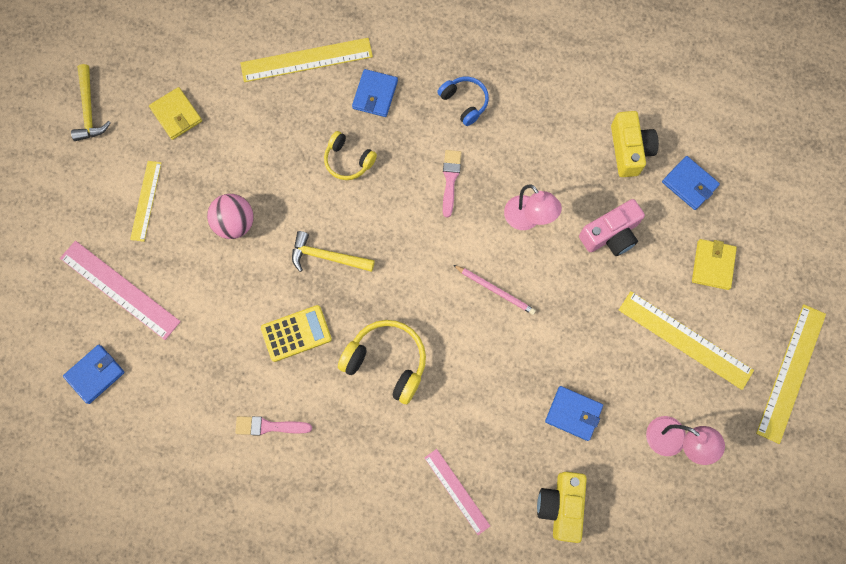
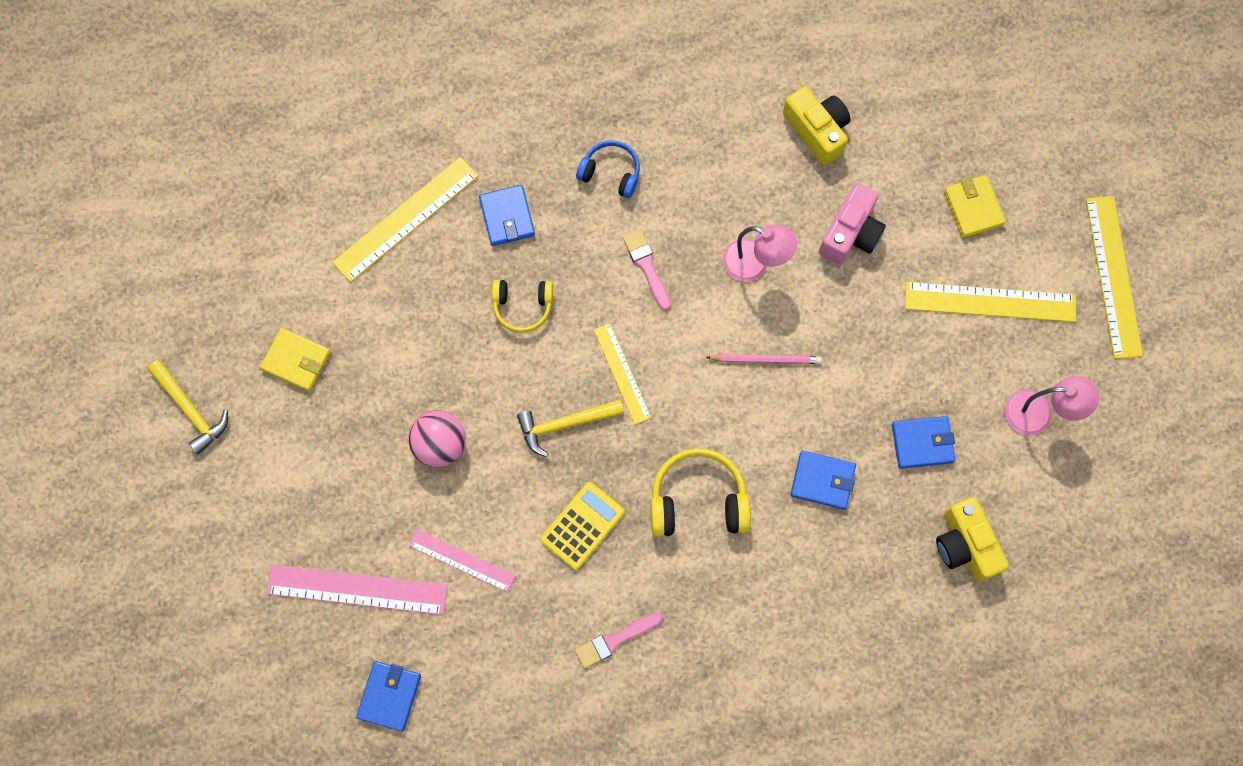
camera: 30 degrees left, 0 degrees up
(146, 200) = (323, 475): yellow ruler -> yellow ruler (622, 373)
(457, 491) = (852, 592): pink ruler -> pink ruler (462, 560)
(689, 184) = (900, 134): blue wallet -> blue wallet (822, 481)

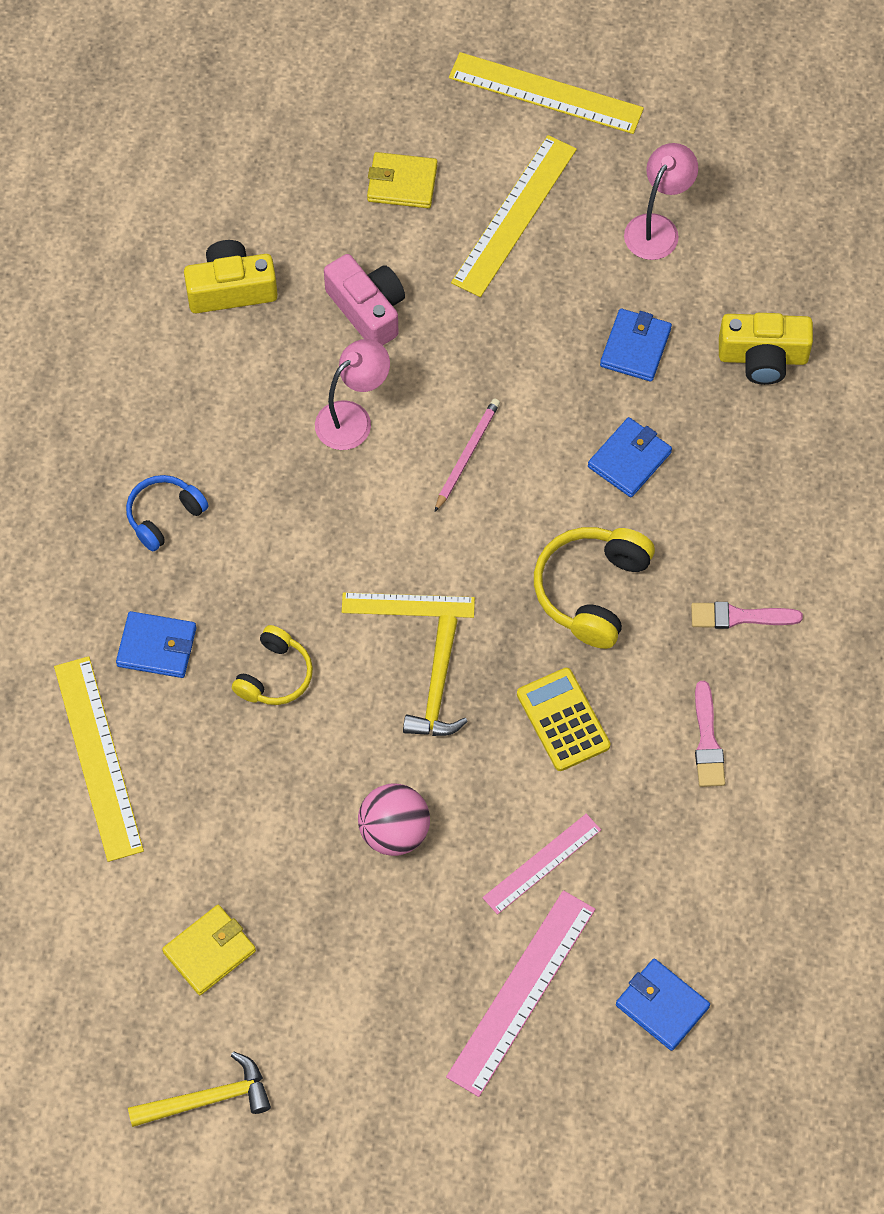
camera: 65 degrees left, 10 degrees down
(646, 266) = (296, 527): pink brush -> pink brush (739, 617)

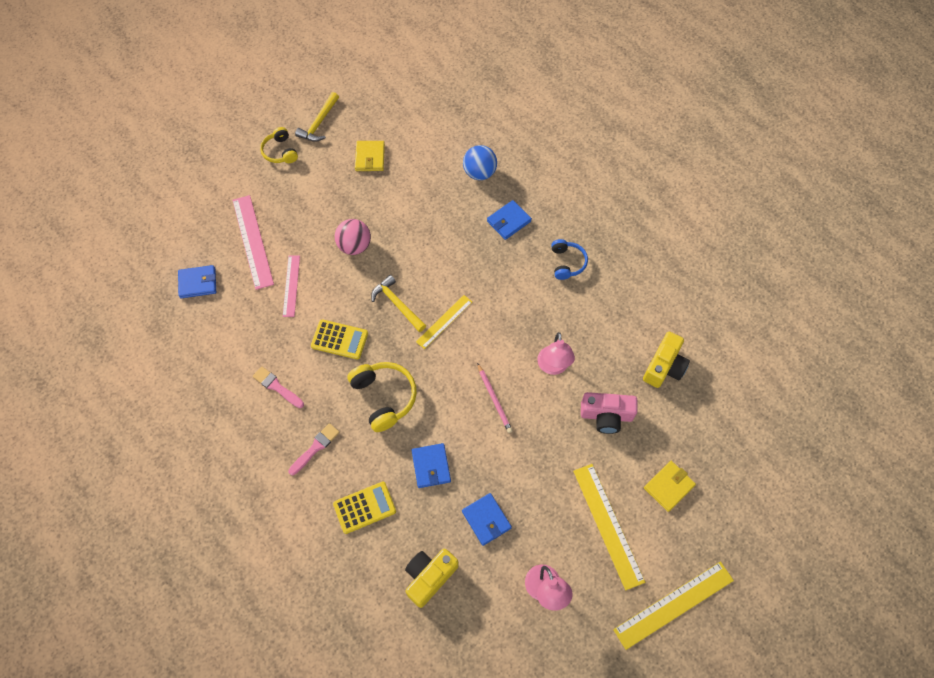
camera: 130 degrees right, 0 degrees up
(98, 758) = (479, 173): yellow ruler -> blue ball
(274, 675) = (458, 252): yellow headphones -> yellow headphones (280, 151)
(755, 494) = (364, 507): none -> yellow calculator

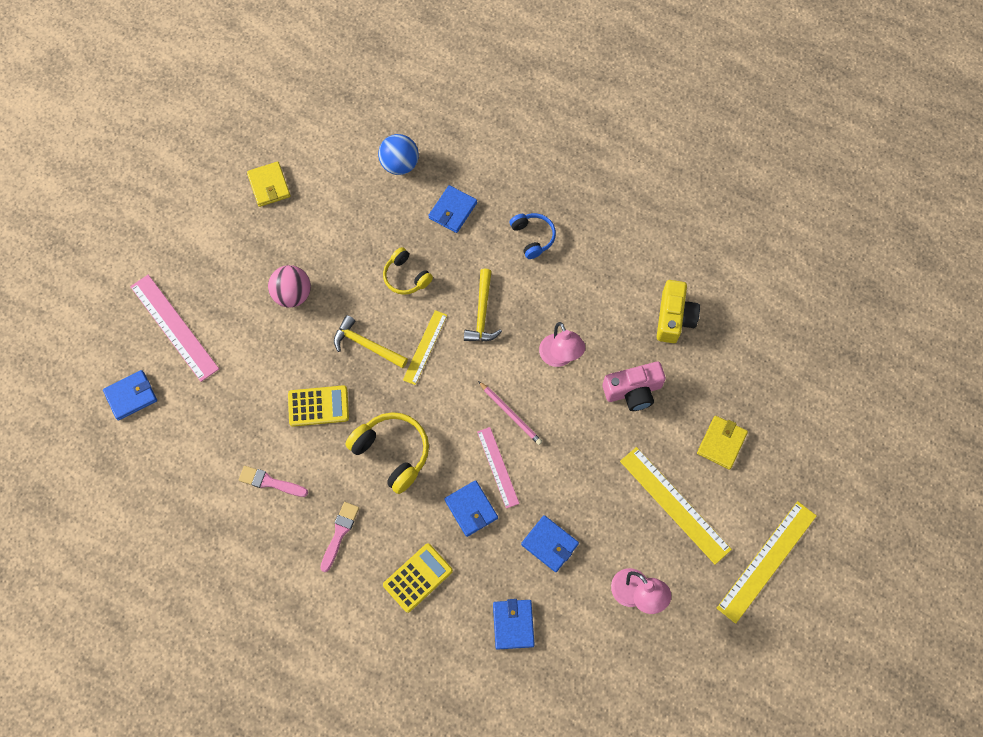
camera: 20 degrees left, 5 degrees up
(280, 151) = (162, 211): yellow headphones -> yellow headphones (406, 277)
(291, 285) = (239, 363): pink ruler -> pink ruler (498, 467)
(319, 123) = (194, 163): yellow hammer -> yellow hammer (482, 313)
(429, 577) = (513, 624): yellow camera -> blue wallet

